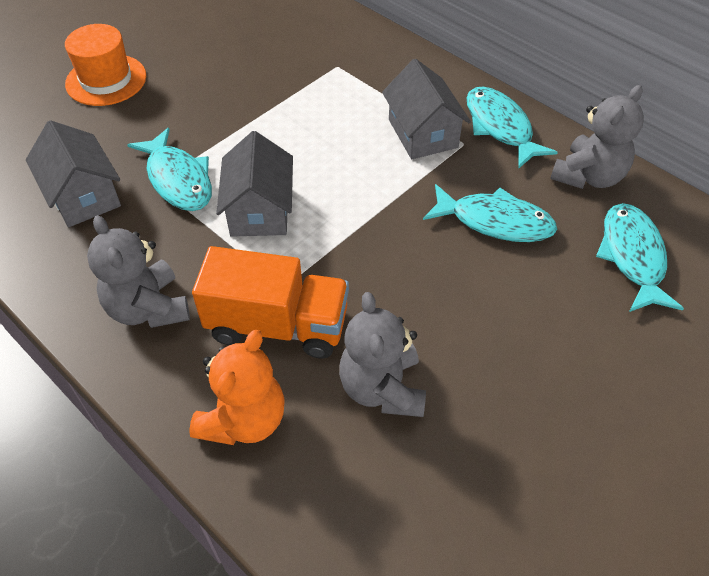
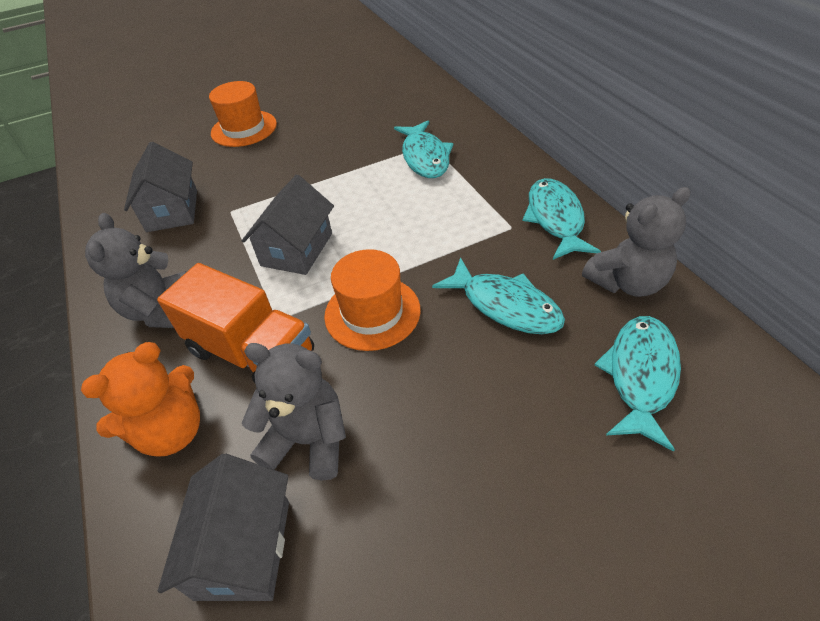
camera: 25 degrees right, 5 degrees down
(178, 179) = (248, 212): turquoise fish -> turquoise fish (425, 157)
(375, 257) = (372, 312): none -> orange hat
(382, 388) = (308, 440): grey teddy bear -> grey teddy bear turned 90 degrees clockwise
(422, 133) = (476, 212): grey house -> grey house (243, 548)

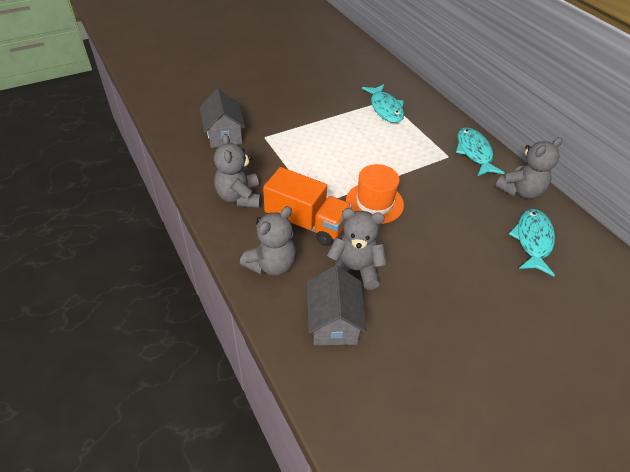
camera: 10 degrees left, 0 degrees up
(172, 431) = (272, 264): orange teddy bear -> grey teddy bear
(244, 128) = (255, 80): orange hat -> none
(297, 249) = (317, 163): grey house -> none
(505, 305) = (452, 201): turquoise fish -> none

